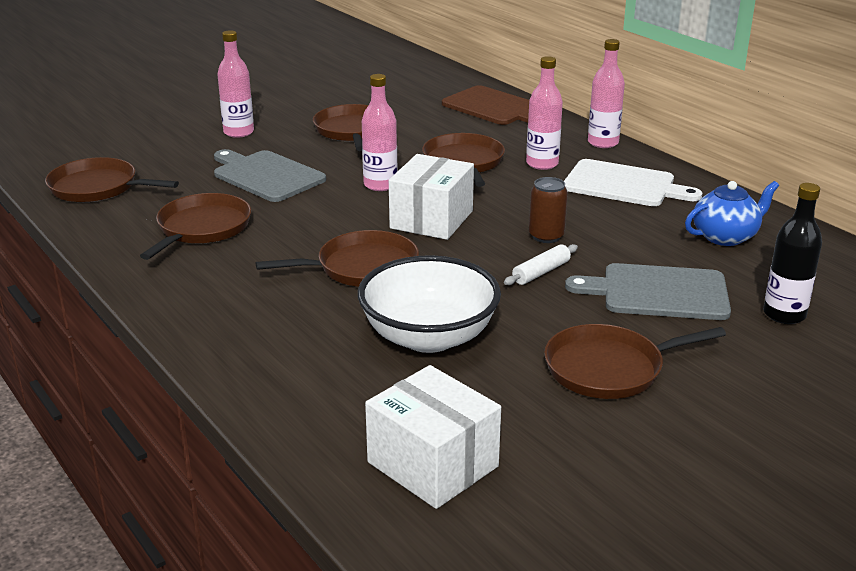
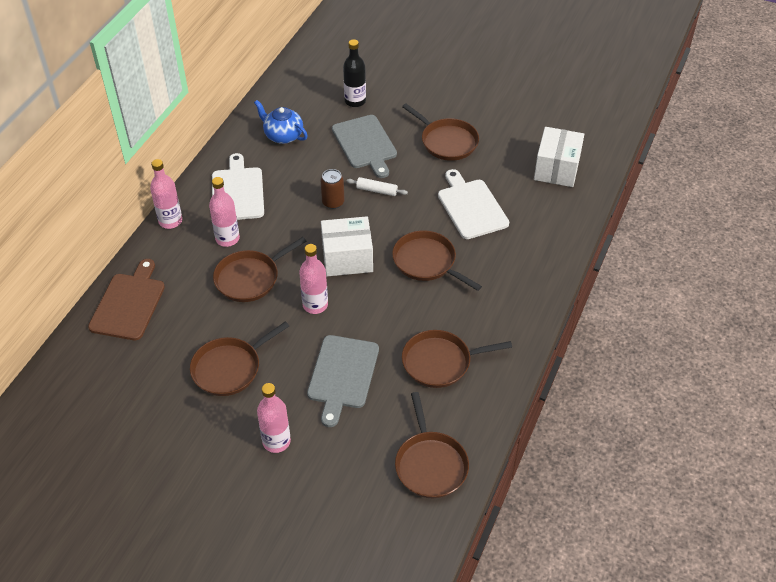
camera: 120 degrees left, 20 degrees up
(429, 337) = (471, 207): white bowl -> white cutting board

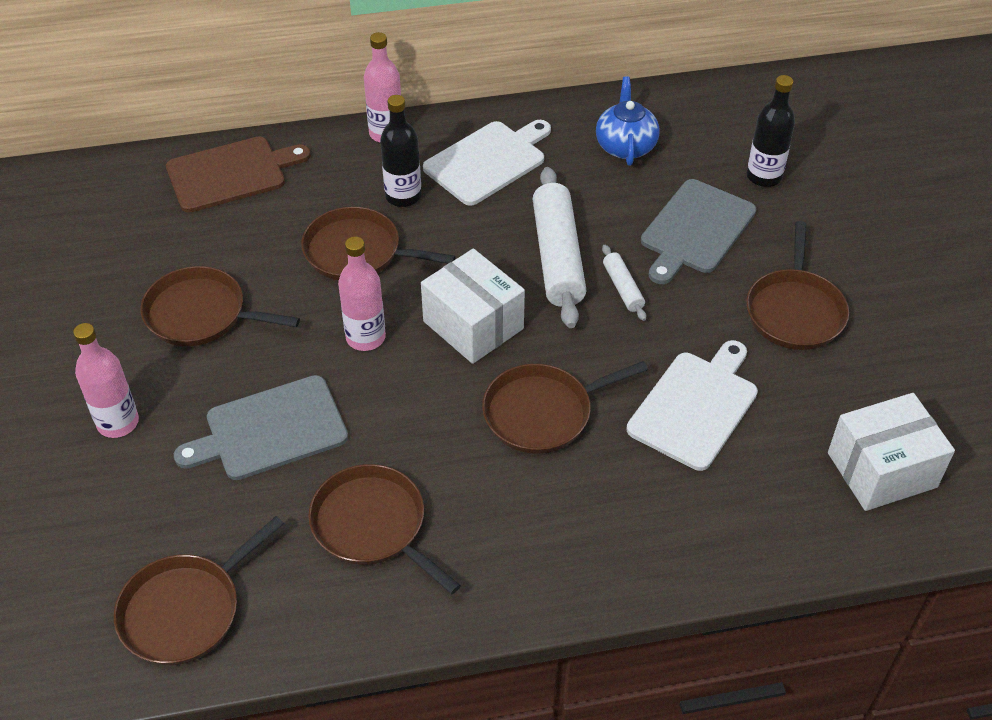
camera: 55 degrees right, 0 degrees up
(227, 239) = (403, 196): pink bottle -> black bottle
(333, 202) = (558, 257): brown can -> white rolling pin
(427, 262) = (543, 412): brown pan -> brown pan turned 120 degrees counterclockwise

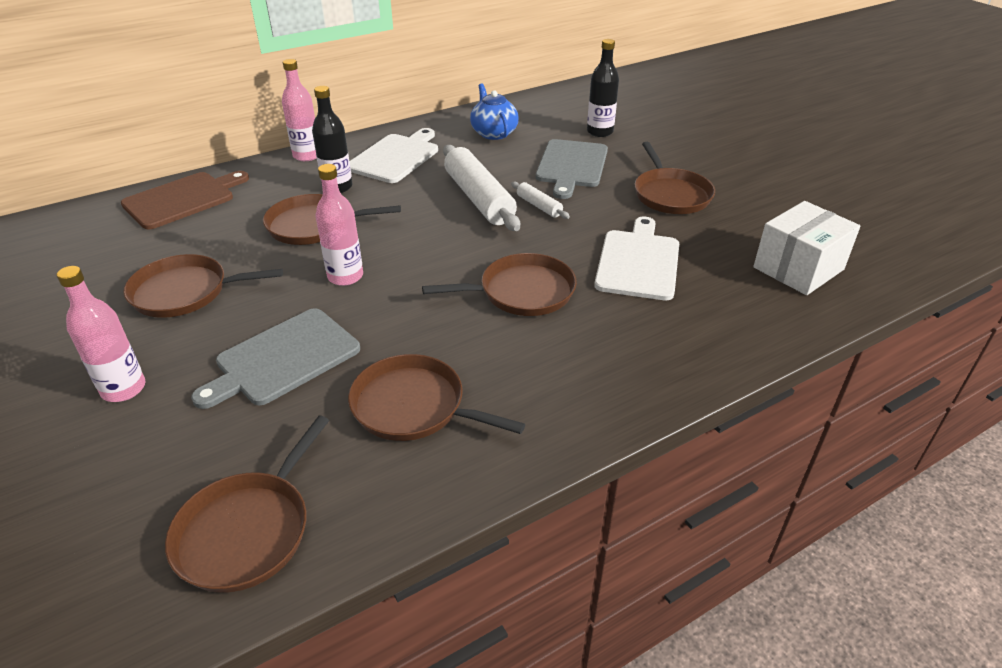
camera: 20 degrees left, 10 degrees down
(473, 325) = (434, 250): white box -> none
(543, 412) = (522, 292): brown pan -> brown pan turned 150 degrees counterclockwise

